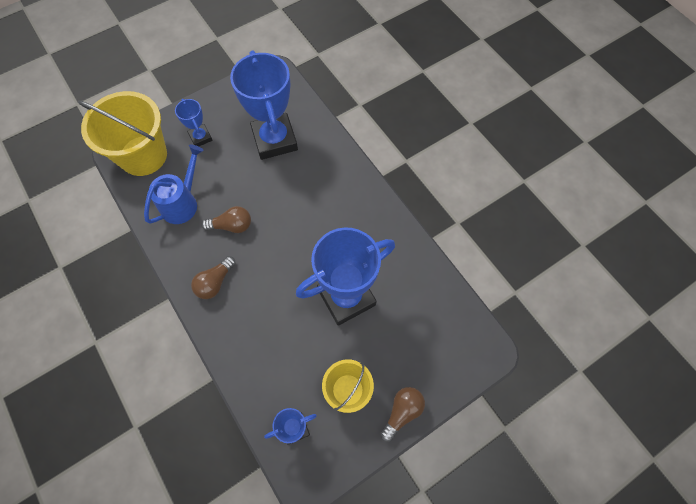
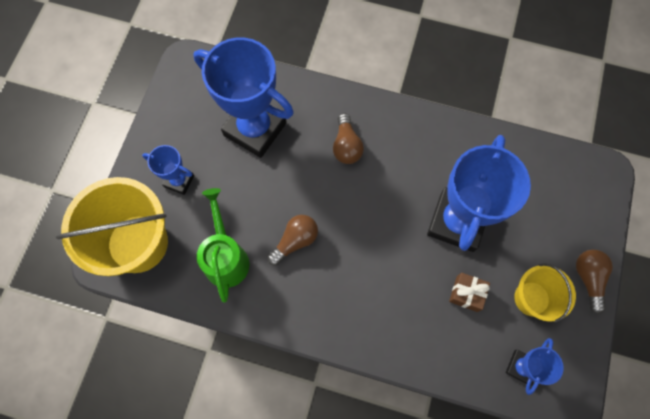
camera: 40 degrees left, 5 degrees up
(183, 202) = (226, 257): blue watering can -> green watering can
(215, 282) = (332, 305): brown light bulb -> brown light bulb (346, 146)
(306, 348) = (466, 293): none -> brown gift

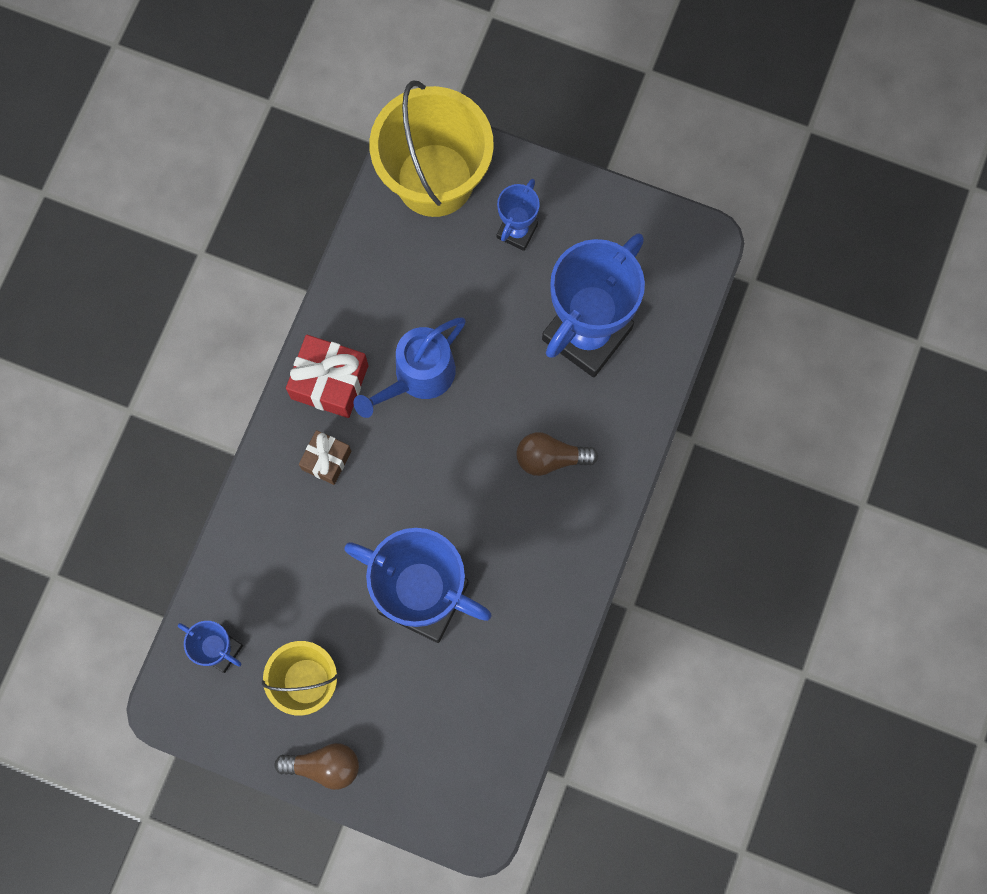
camera: 95 degrees right, 5 degrees up
(226, 257) = (405, 288): green watering can -> none
(295, 241) = (417, 377): brown light bulb -> blue watering can
(303, 306) = (329, 382): none -> red gift
(466, 293) = (322, 595): brown gift -> brown gift (326, 460)

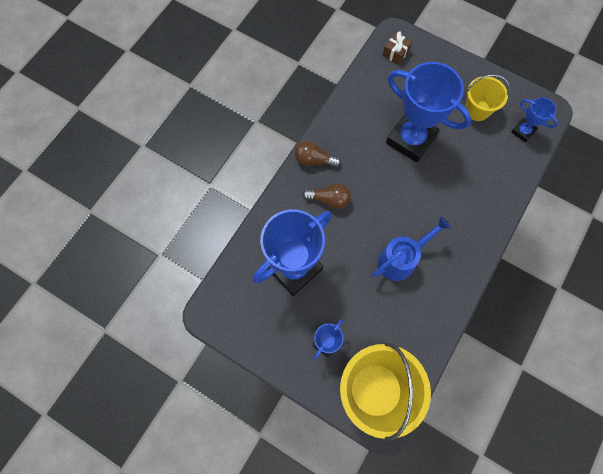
camera: 170 degrees left, 5 degrees down
(324, 766) = (469, 71): brown light bulb -> brown light bulb (314, 160)
(326, 460) = (460, 220): brown gift -> brown gift (395, 53)
(329, 382) = (455, 265): red gift -> none

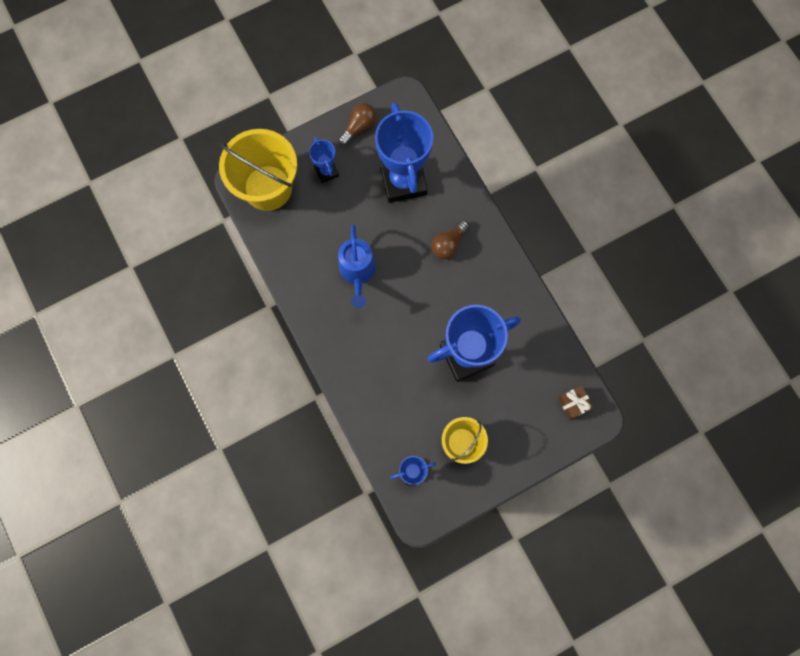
camera: 120 degrees right, 5 degrees up
(314, 160) = (495, 253): brown light bulb -> brown light bulb (359, 127)

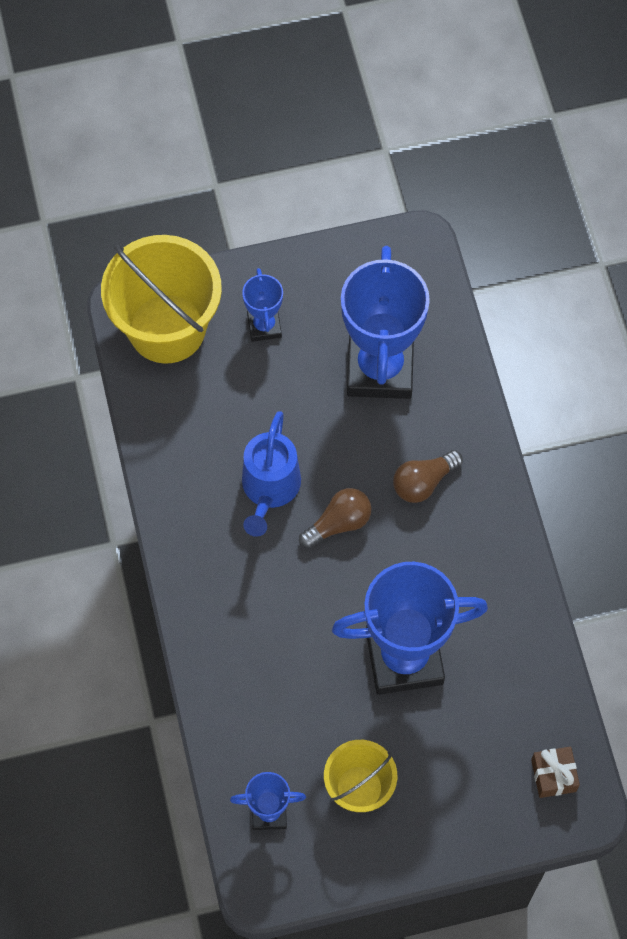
camera: 15 degrees right, 10 degrees down
(359, 127) = (333, 271): brown light bulb -> brown light bulb (338, 523)

